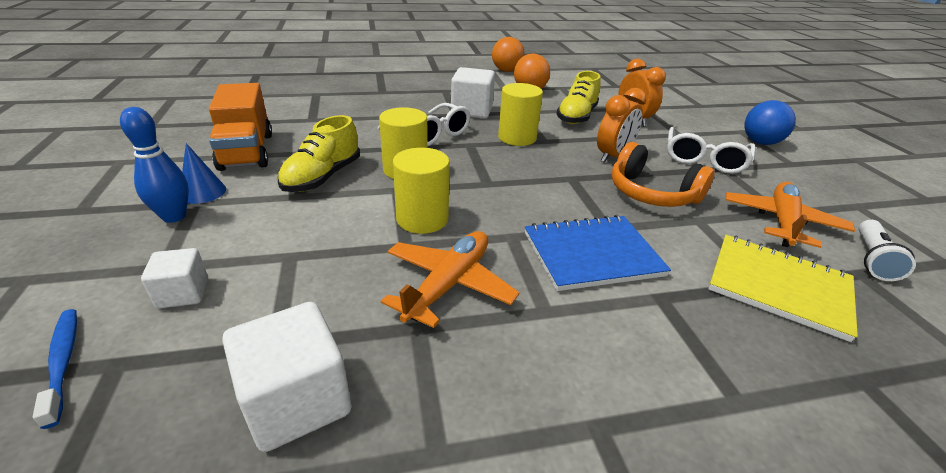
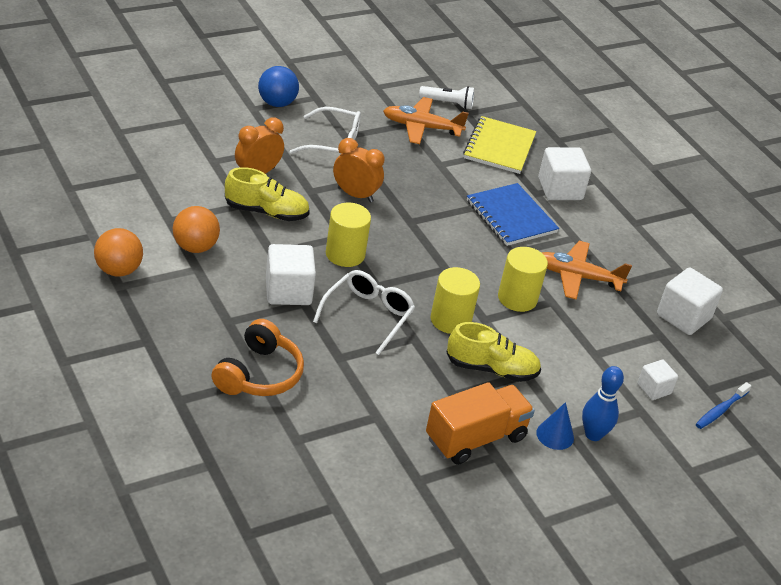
camera: 110 degrees left, 5 degrees up
(651, 193) = (413, 181): orange headphones -> orange headphones (259, 374)
(683, 331) = (560, 189): none -> white cube

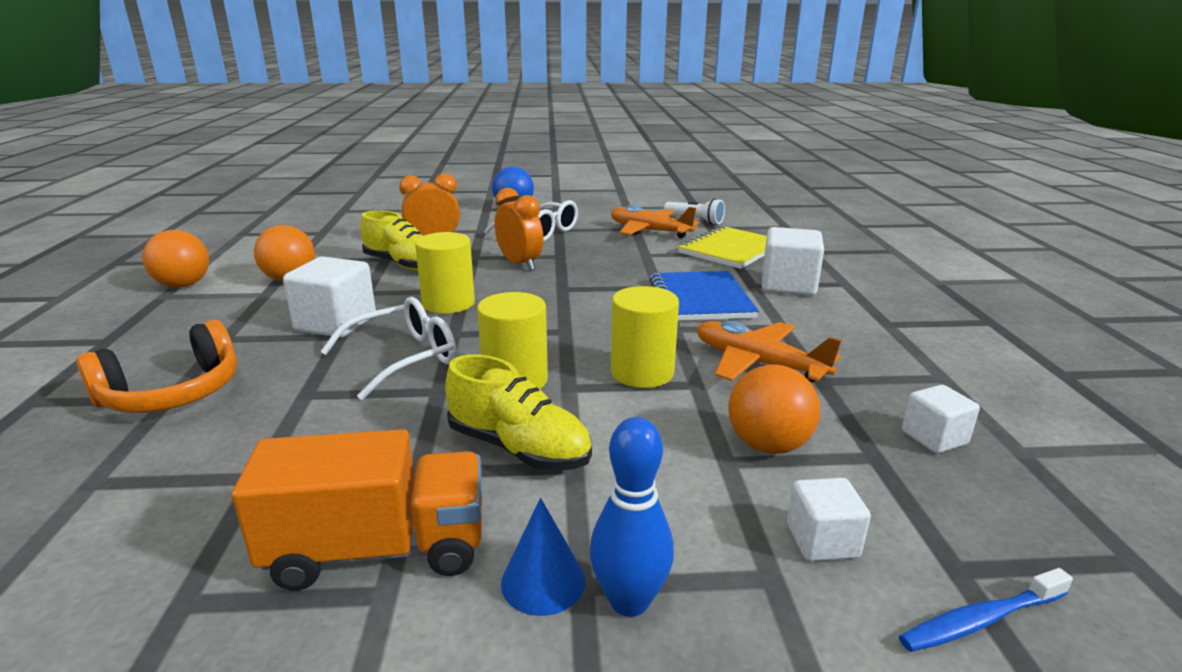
camera: 30 degrees right, 15 degrees down
(609, 339) = (768, 445): none -> orange ball
(683, 317) = (934, 437): white cube -> white cube, size x0.59

